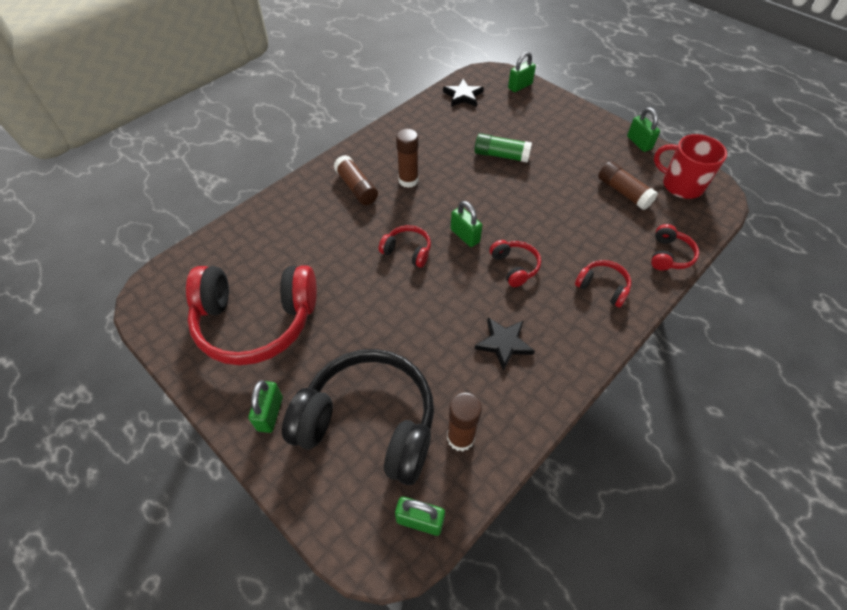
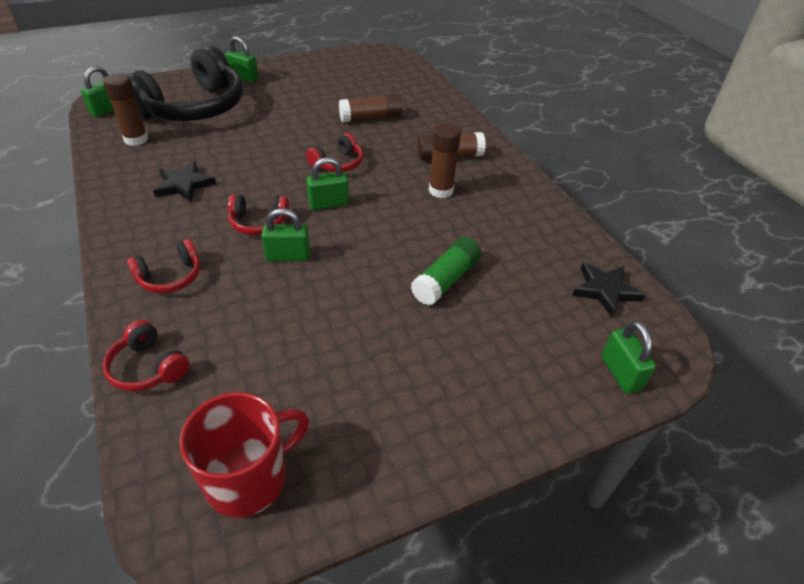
camera: 110 degrees right, 10 degrees down
(256, 321) = (325, 84): red headphones -> none
(623, 192) = (290, 382): brown glue stick -> brown glue stick (370, 118)
(639, 143) = (387, 478): green padlock -> green padlock (288, 256)

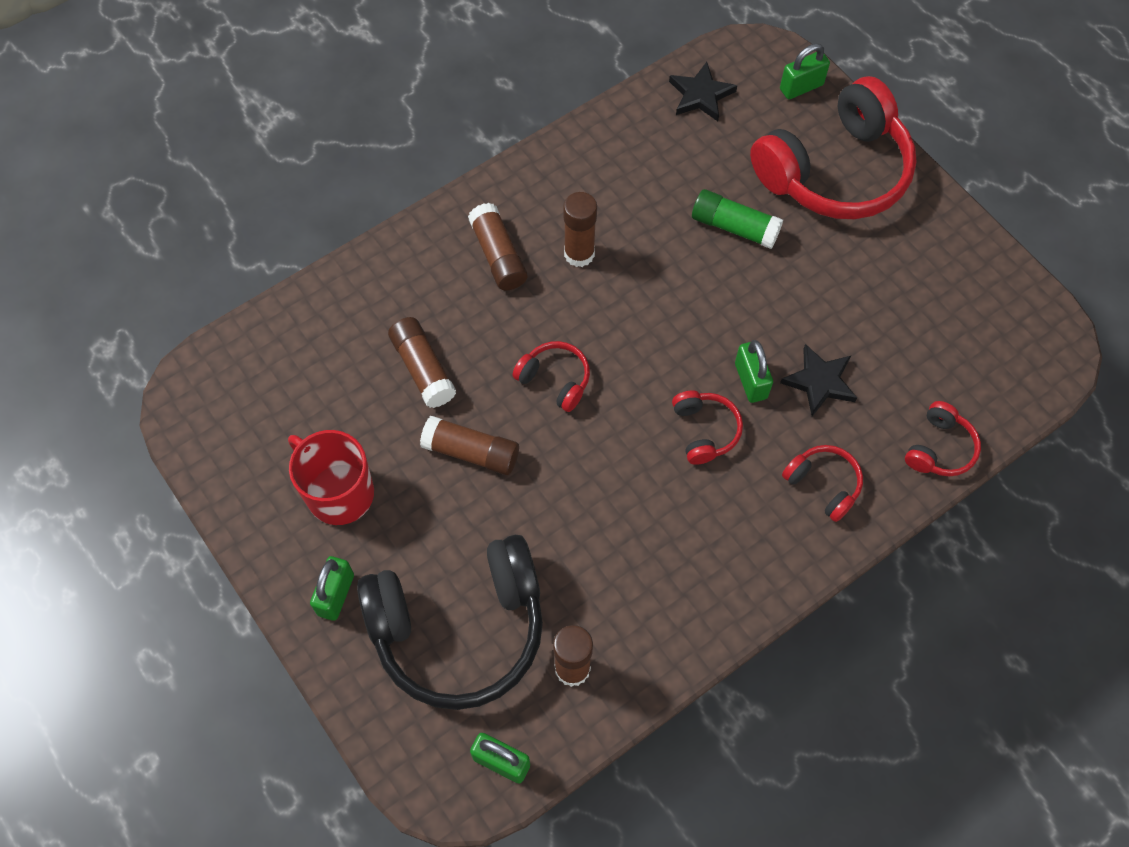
camera: 100 degrees left, 20 degrees up
(184, 185) = (659, 548): black star -> black star (819, 382)
(193, 108) = (459, 629): black headphones -> black headphones turned 135 degrees clockwise
(248, 478) = (1004, 327): red mug -> red mug (339, 492)
(302, 126) = (471, 452): none -> brown glue stick
(328, 204) = (644, 367): green padlock -> none
(500, 373) = (835, 171): none -> red headphones

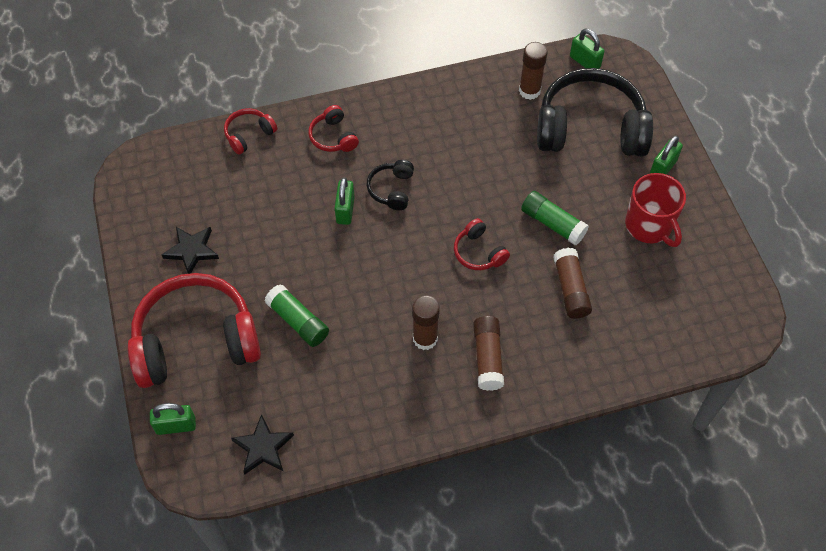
camera: 160 degrees left, 5 degrees down
(471, 452) = (552, 224): brown glue stick -> green glue stick
(705, 431) = (391, 189): red headphones -> black headphones
(819, 382) = (300, 195): black star -> black star (192, 250)

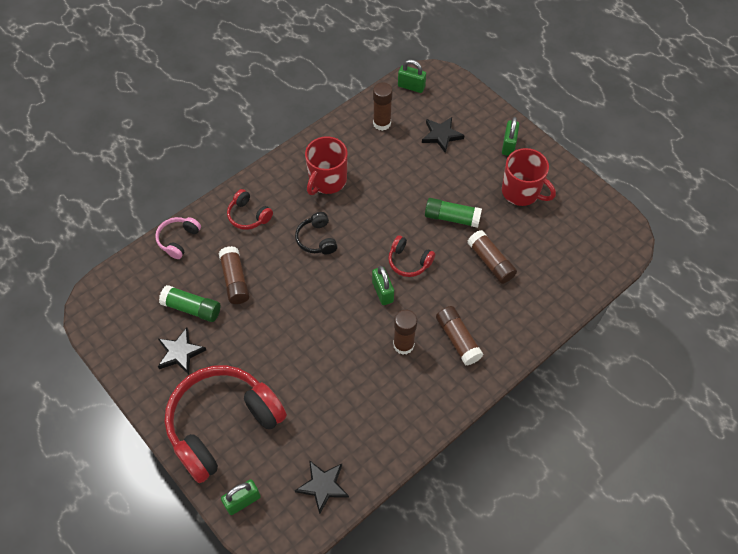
camera: 25 degrees left, 0 degrees up
(249, 135) = (178, 240): red headphones -> pink headphones
(284, 199) = (235, 280): none -> brown glue stick
(298, 321) = (297, 373): green glue stick -> green glue stick (192, 308)
(345, 210) = (289, 270): green padlock -> green padlock (382, 292)
(436, 131) = (327, 180): none -> red mug
(590, 128) = (441, 135): black headphones -> black star

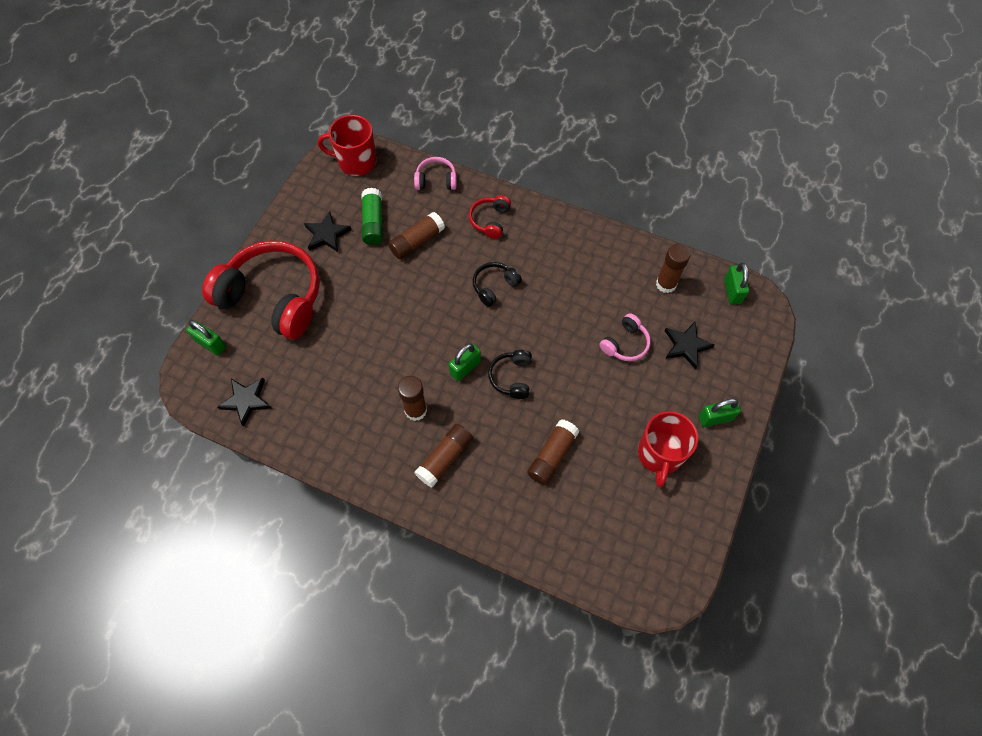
camera: 65 degrees right, 5 degrees up
(327, 180) = (566, 266): red mug -> red mug (356, 161)
(409, 261) = (511, 377): red headphones -> black headphones
(419, 172) = (625, 344): none -> pink headphones
(452, 218) = (586, 397): green glue stick -> none

